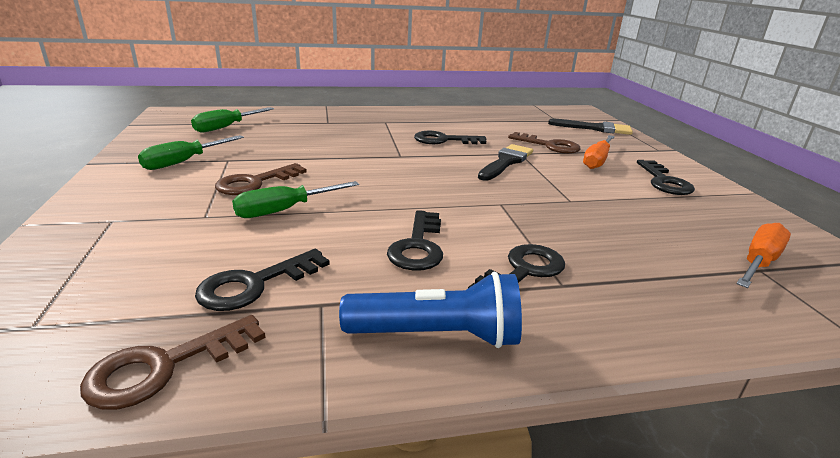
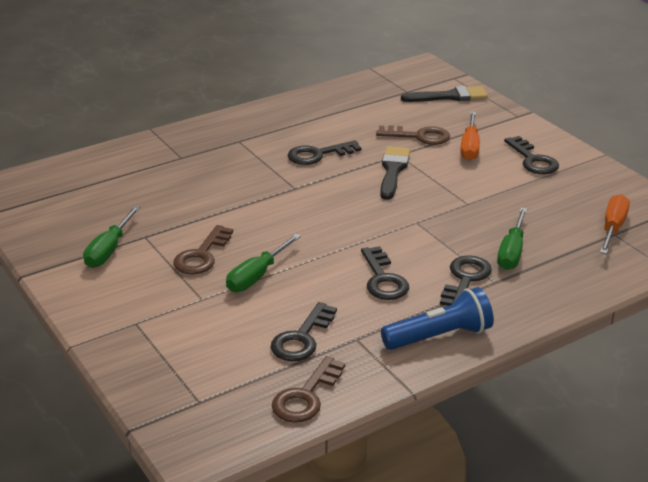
camera: 20 degrees left, 5 degrees up
(226, 127) = (88, 193): green screwdriver -> green screwdriver (512, 252)

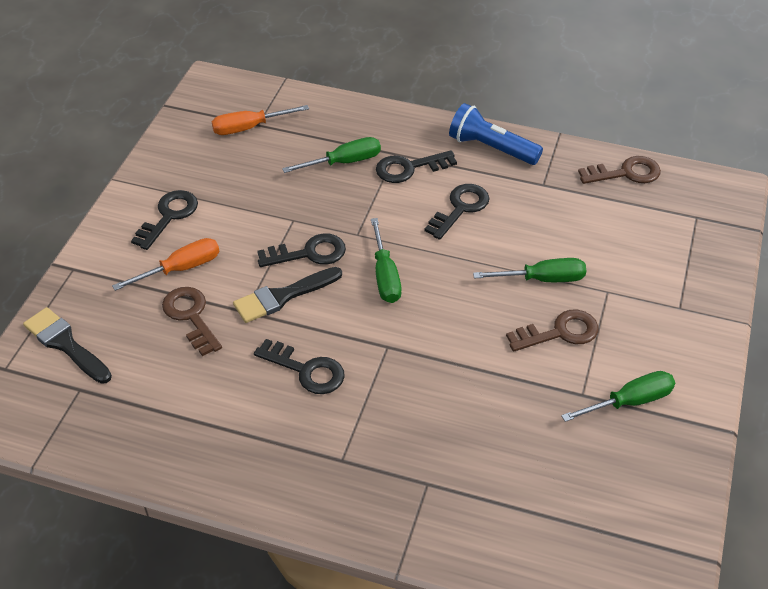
camera: 130 degrees left, 15 degrees up
(302, 338) = (577, 209): black key -> black key (308, 253)
(358, 214) = (385, 276): none -> green screwdriver

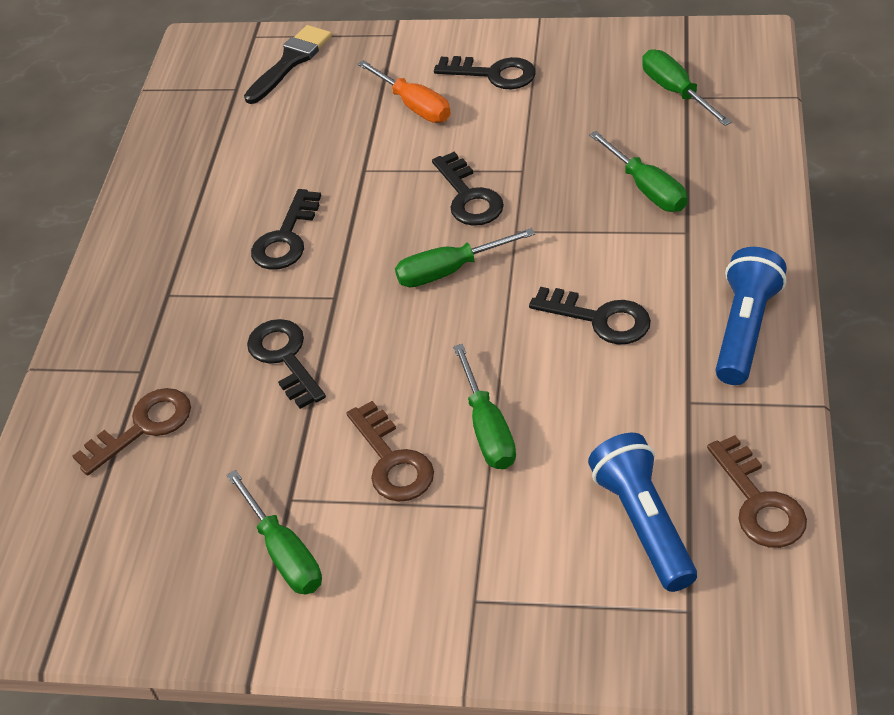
camera: 85 degrees right, 0 degrees up
(191, 317) = (345, 133): brown key -> brown key (142, 427)
(249, 128) = (676, 92): orange screwdriver -> green screwdriver
(283, 296) = (392, 193): black brush -> none
(410, 168) = (662, 252): black key -> black key (285, 358)
(632, 222) = (643, 523): none -> blue flashlight

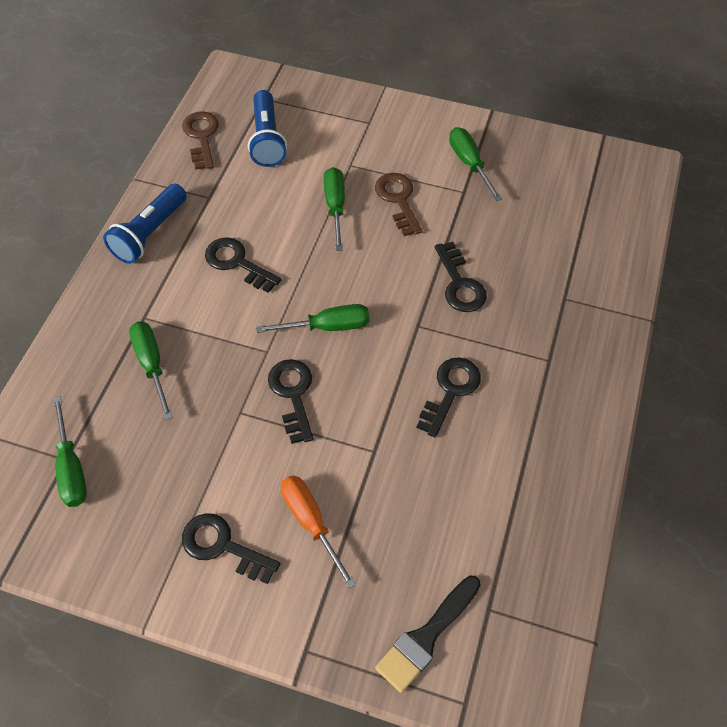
camera: 175 degrees left, 10 degrees up
(142, 427) = (560, 255): brown key -> none

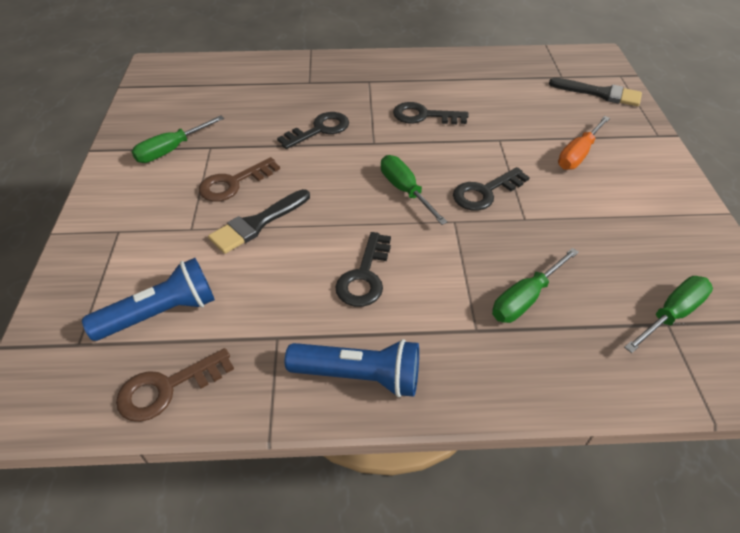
camera: 110 degrees left, 10 degrees down
(223, 546) = (636, 191): black key -> none
(335, 207) = (257, 223): green screwdriver -> black brush

